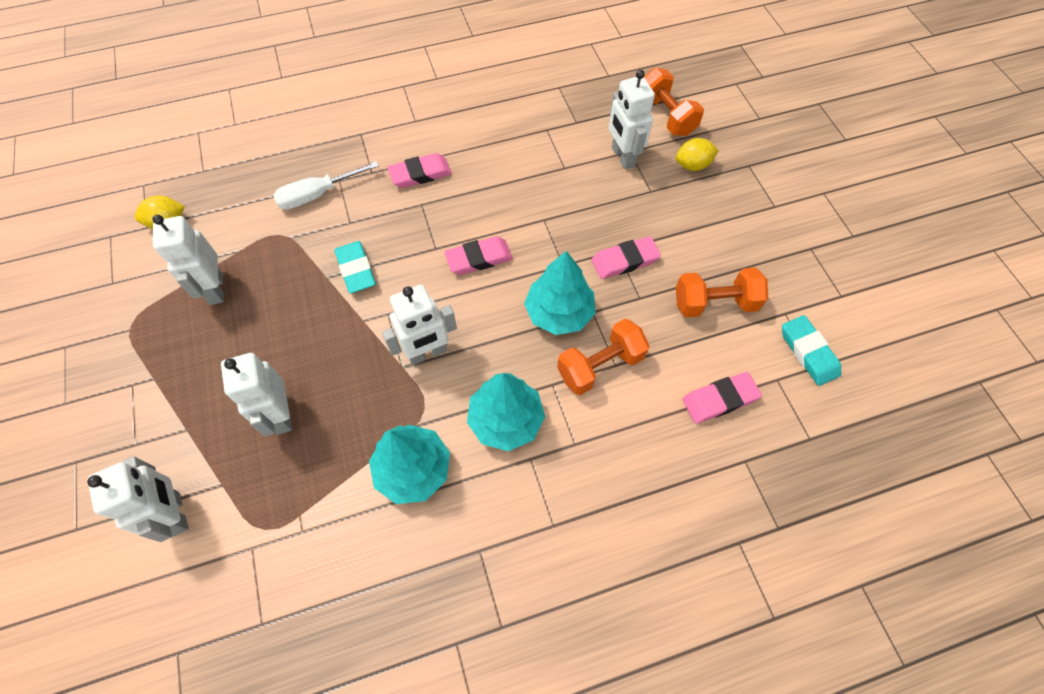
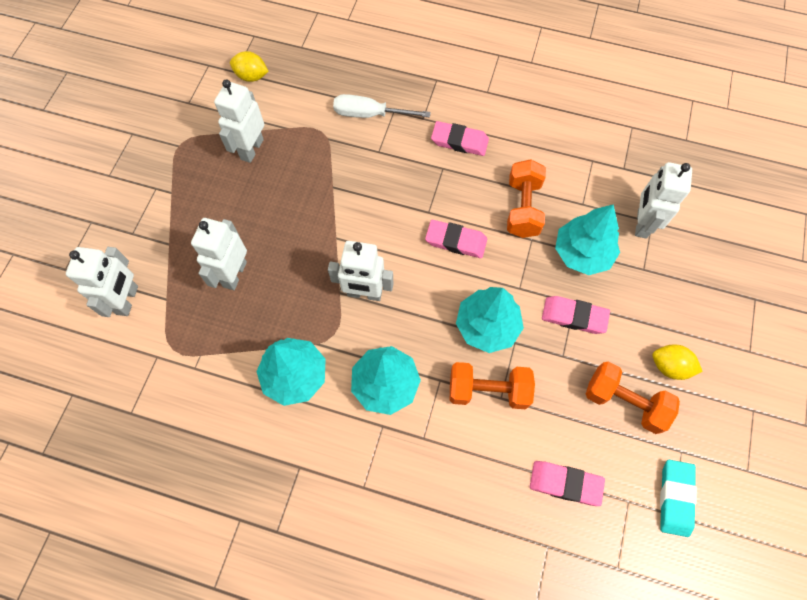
camera: 35 degrees right, 5 degrees up
(356, 269) = (357, 193): turquoise eraser -> none
(593, 206) = (582, 253): none -> turquoise tree
(666, 116) = (711, 208): orange dumbbell -> orange dumbbell (522, 208)
(692, 165) = (700, 268): yellow lemon -> yellow lemon (669, 366)

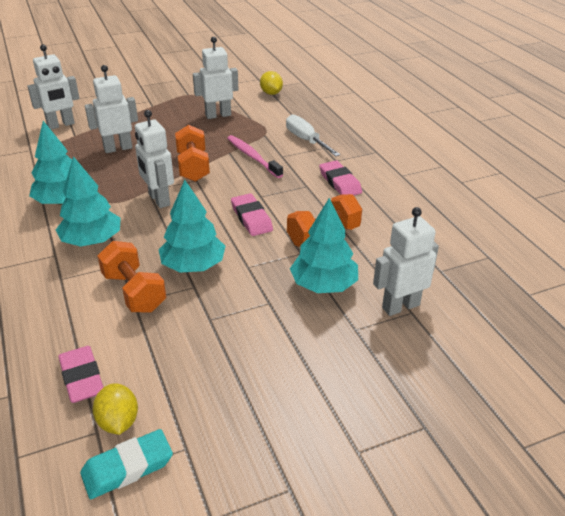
camera: 50 degrees right, 30 degrees down
(359, 174) = (252, 157): none -> pink toothbrush
(574, 316) = (255, 308): pink eraser -> none
(624, 402) = (201, 379): orange dumbbell -> orange dumbbell (193, 167)
(669, 366) = (272, 394): yellow lemon -> yellow lemon (118, 422)

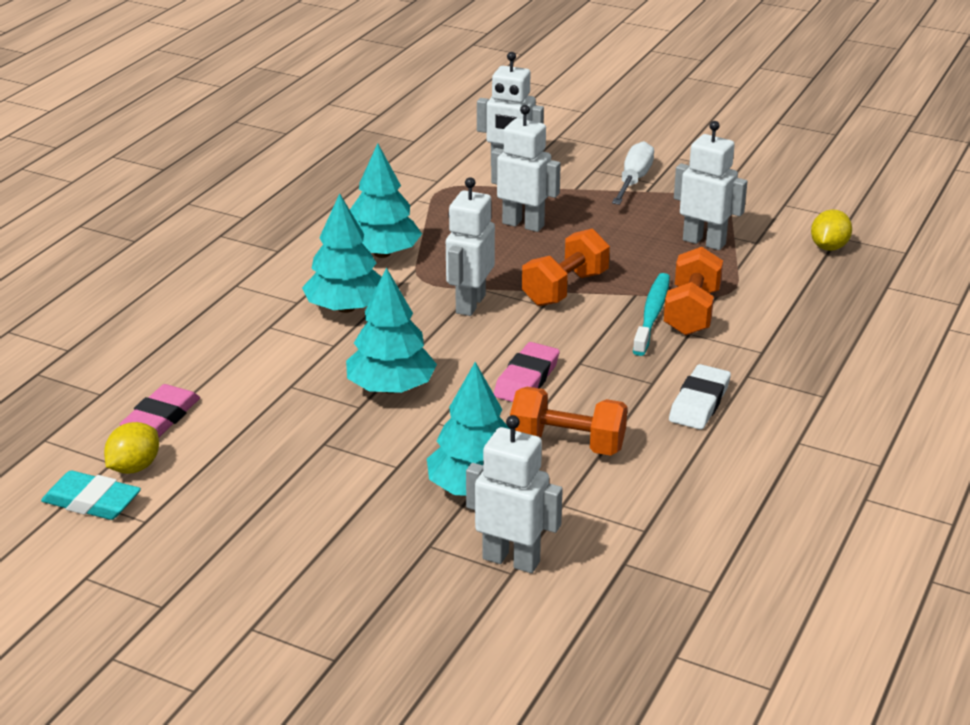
camera: 50 degrees right, 5 degrees down
(134, 292) = (304, 377): orange dumbbell -> orange dumbbell (692, 312)
(252, 157) = (652, 314): pink toothbrush -> turquoise toothbrush
(306, 140) = (756, 331): white screwdriver -> white screwdriver (633, 180)
(340, 182) = (699, 402): pink eraser -> white eraser

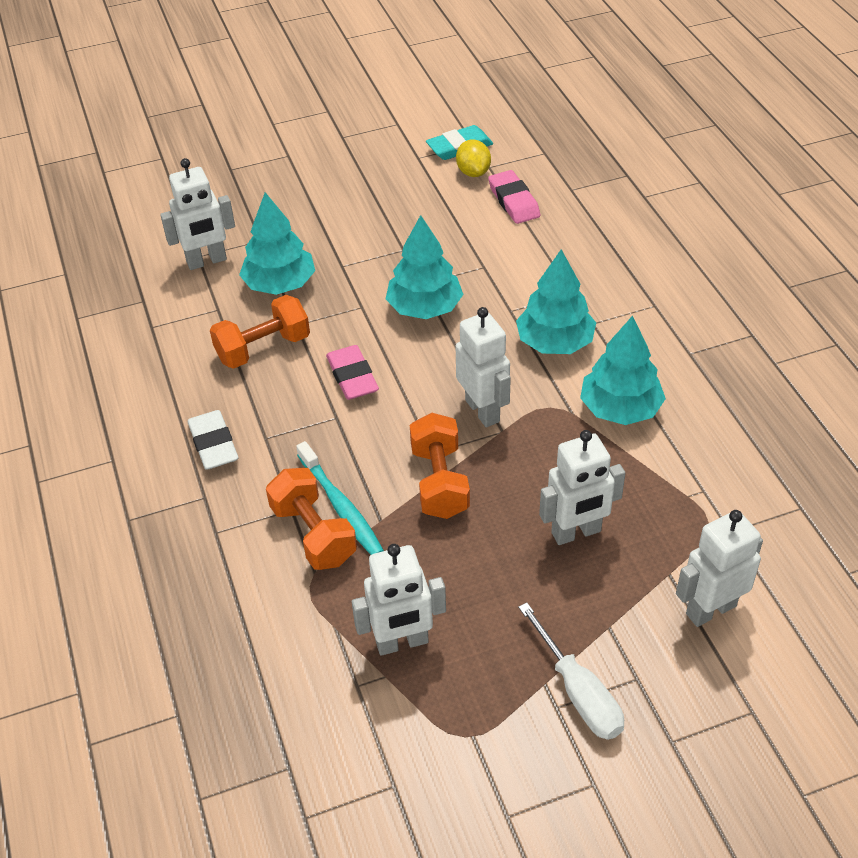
camera: 135 degrees right, 15 degrees up
(829, 247) = (281, 737): yellow lemon -> none

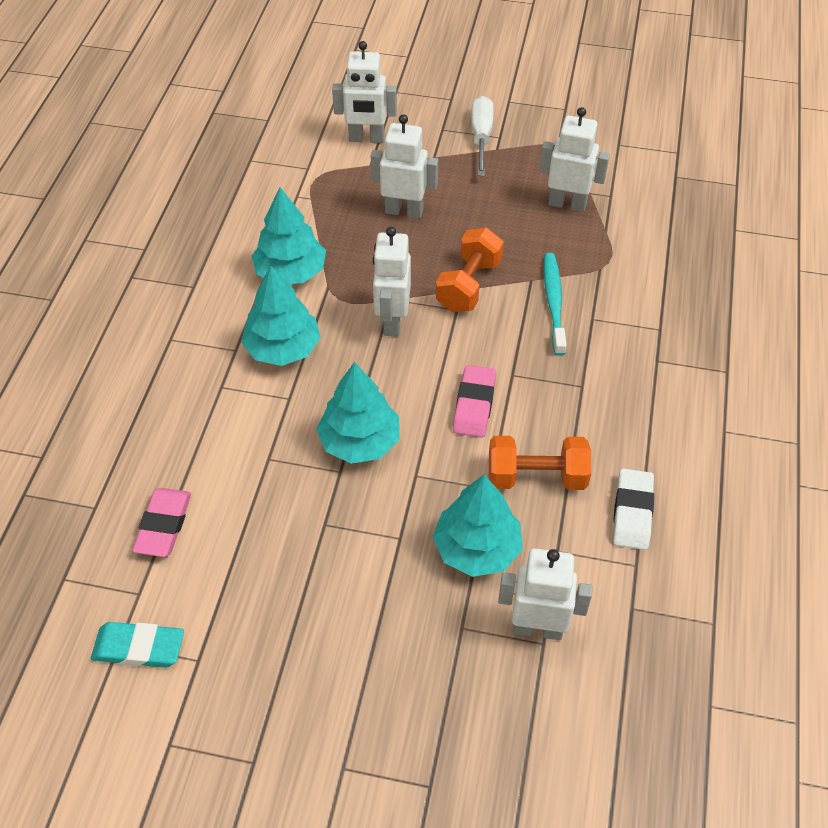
camera: 150 degrees left, 5 degrees up
(213, 444) = (629, 402): white eraser -> white eraser (632, 512)
(313, 534) = (586, 293): orange dumbbell -> none
(473, 172) = (162, 595): yellow lemon -> none

